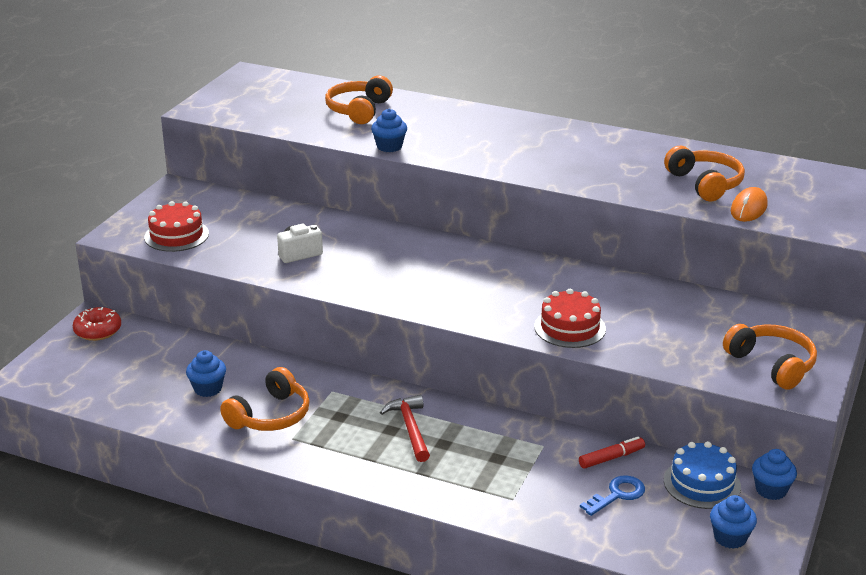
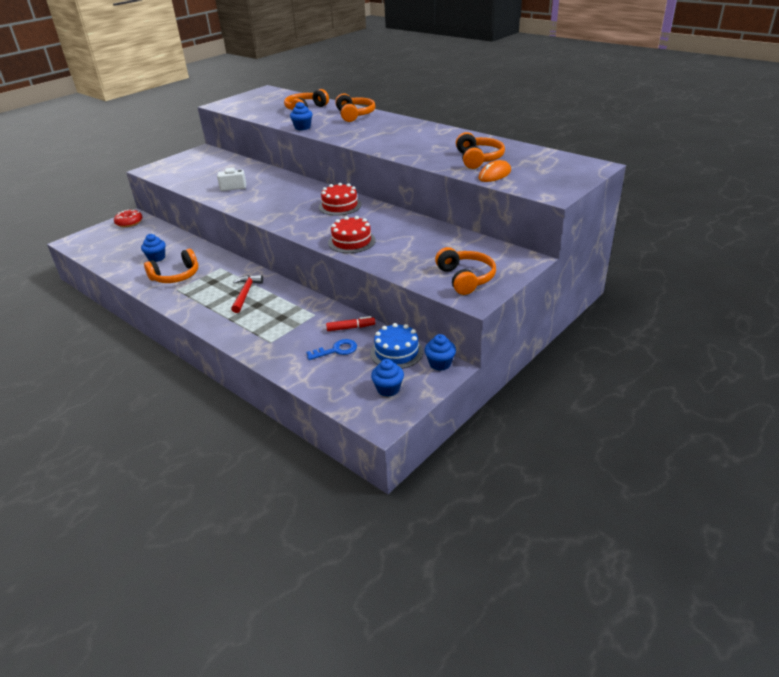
camera: 20 degrees right, 5 degrees up
(176, 235) = (179, 172): red cake -> red cake (340, 206)
(450, 116) = (354, 115): none -> orange headphones

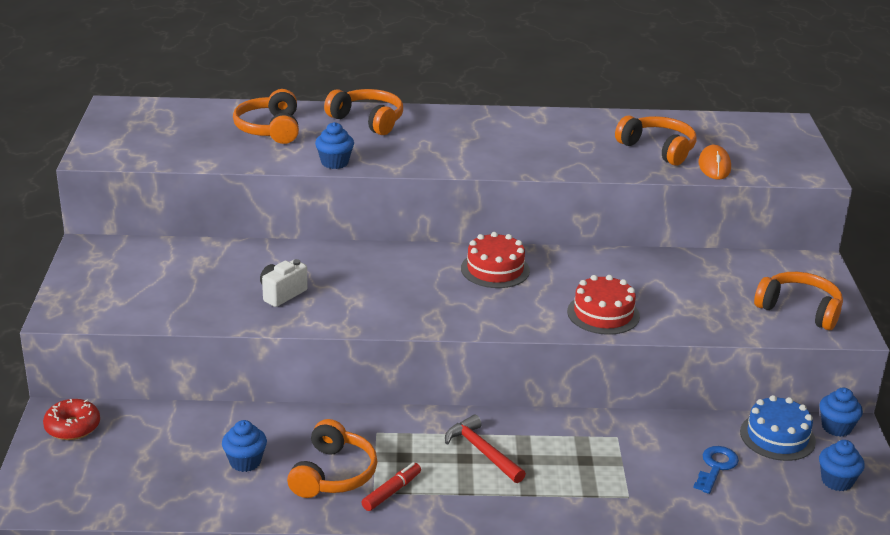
camera: 45 degrees left, 5 degrees down
(351, 328) = (685, 433): red marker -> red marker (391, 492)

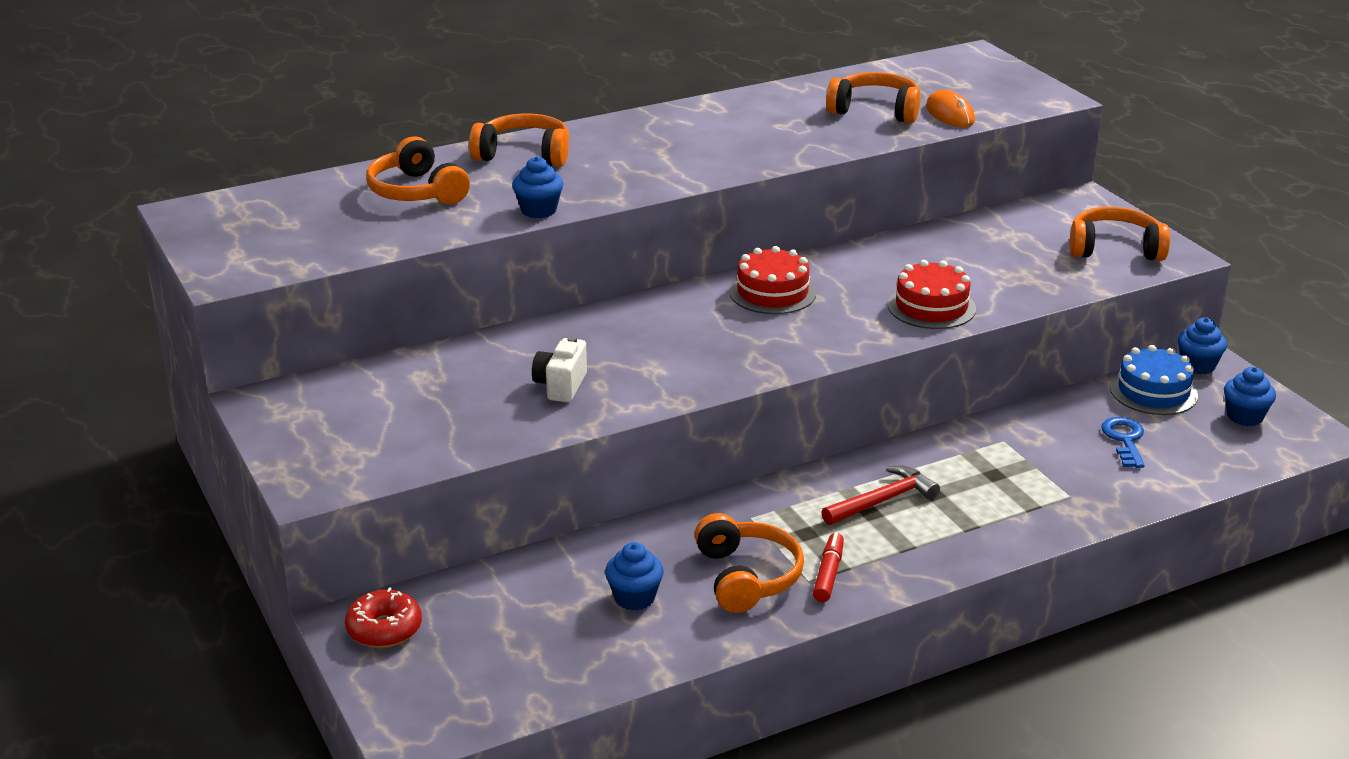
camera: 25 degrees left, 0 degrees up
(482, 451) = (882, 500): red hammer -> red hammer turned 120 degrees clockwise

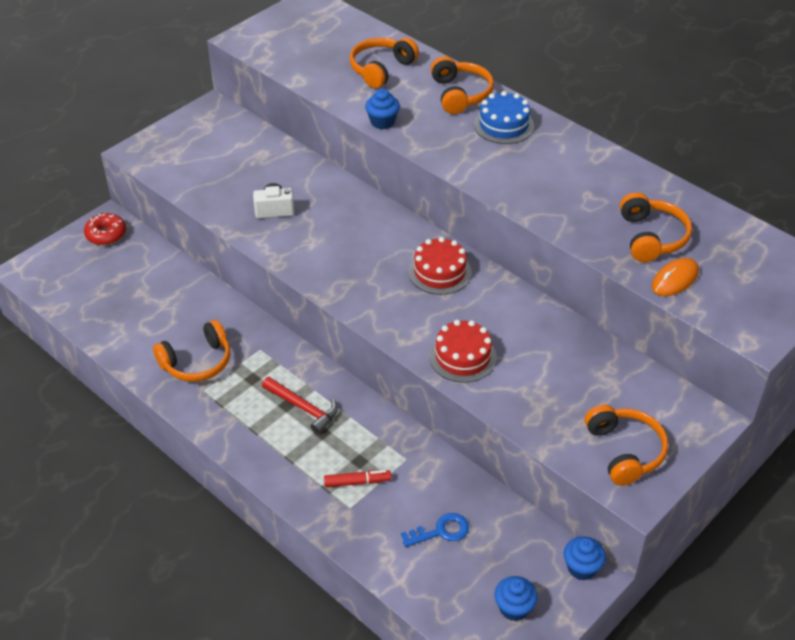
camera: 70 degrees right, 15 degrees up
(634, 598) = (162, 319): blue cupcake -> none
(828, 574) = (213, 398): red marker -> red marker (357, 482)
(1153, 392) = (523, 541): blue cake -> blue cake (503, 125)

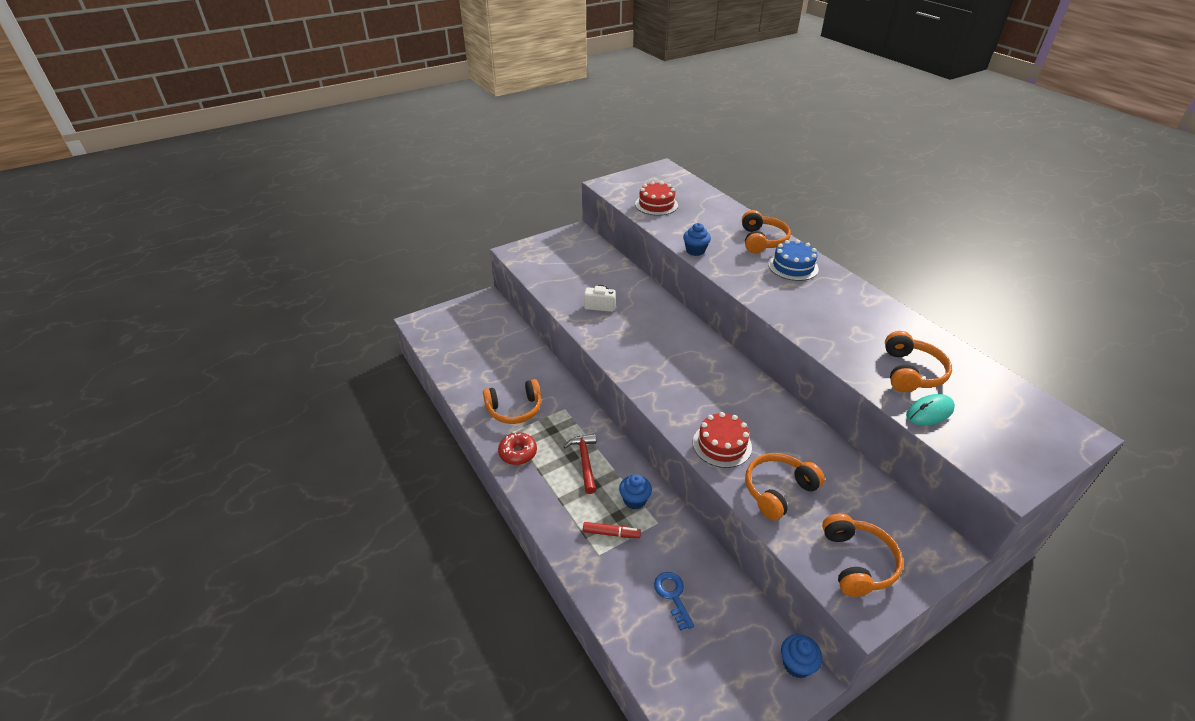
camera: 15 degrees right, 5 degrees down
(106, 234) = (482, 307): red donut -> red donut (518, 453)
(303, 408) = (584, 461): red hammer -> red hammer turned 150 degrees counterclockwise
(381, 69) = (704, 216): orange headphones -> orange headphones (778, 491)
(440, 272) = (718, 373): red cake -> red cake (656, 204)
(441, 531) = (672, 595): blue key -> blue key turned 105 degrees counterclockwise
(514, 608) = (724, 689): blue cupcake -> blue cupcake (634, 500)
(675, 279) = (929, 412): orange mouse -> turquoise mouse

